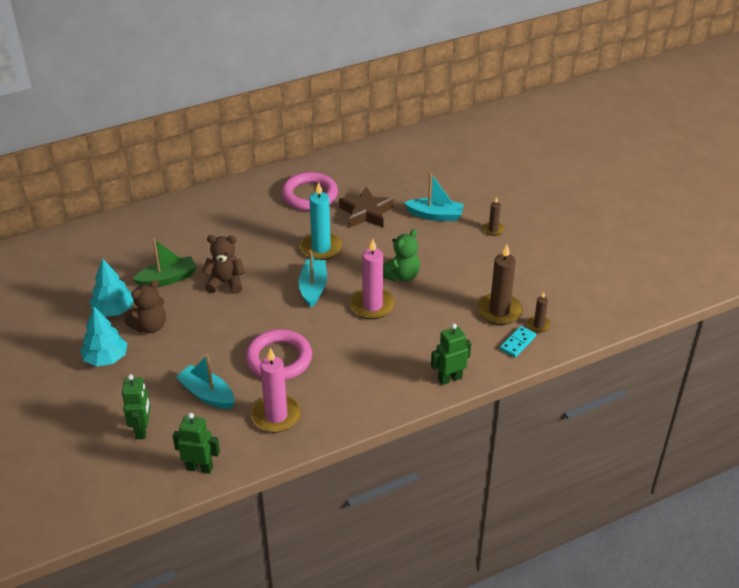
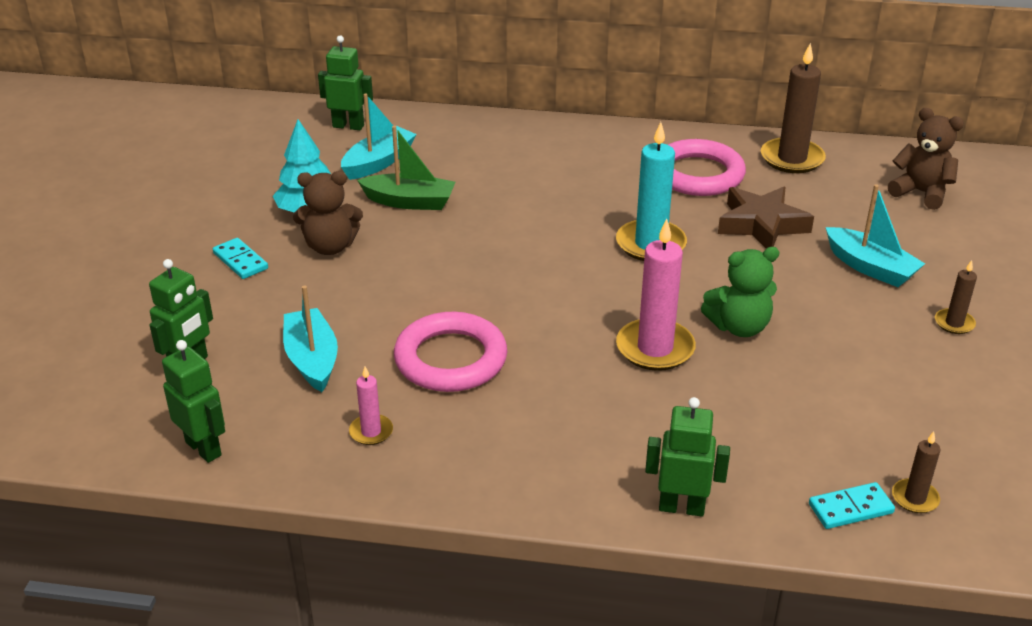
camera: 35 degrees right, 5 degrees down
(80, 245) = (348, 126): none -> green robot
(106, 358) = (240, 261): turquoise tree -> turquoise domino
(225, 283) = (477, 235): brown teddy bear -> brown teddy bear (921, 193)
(276, 416) = (371, 432): pink candle -> pink candle, size x0.51
(313, 288) = (590, 289): turquoise boat -> turquoise boat (378, 162)
(499, 311) = (860, 445): brown candle -> brown candle (792, 159)

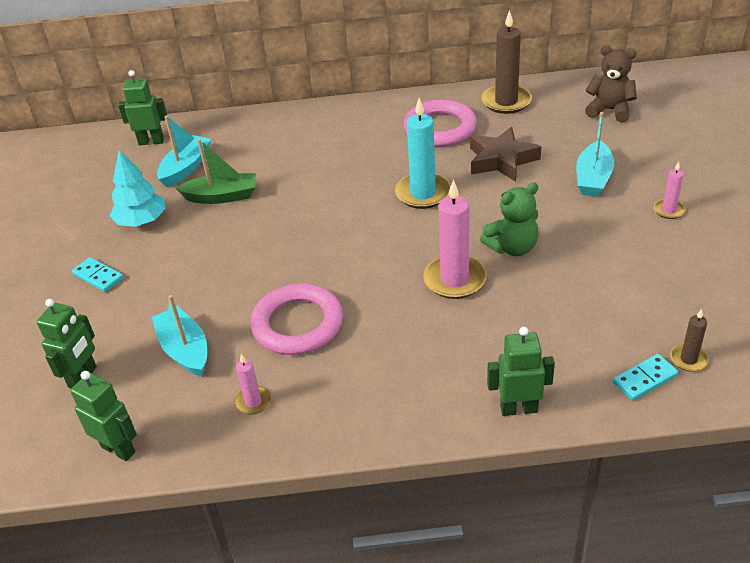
camera: 10 degrees left, 5 degrees up
(330, 247) = (169, 248): brown teddy bear -> none
(870, 267) = (593, 178): turquoise boat -> turquoise boat turned 75 degrees clockwise
(954, 323) = (668, 210): brown candle -> pink candle

